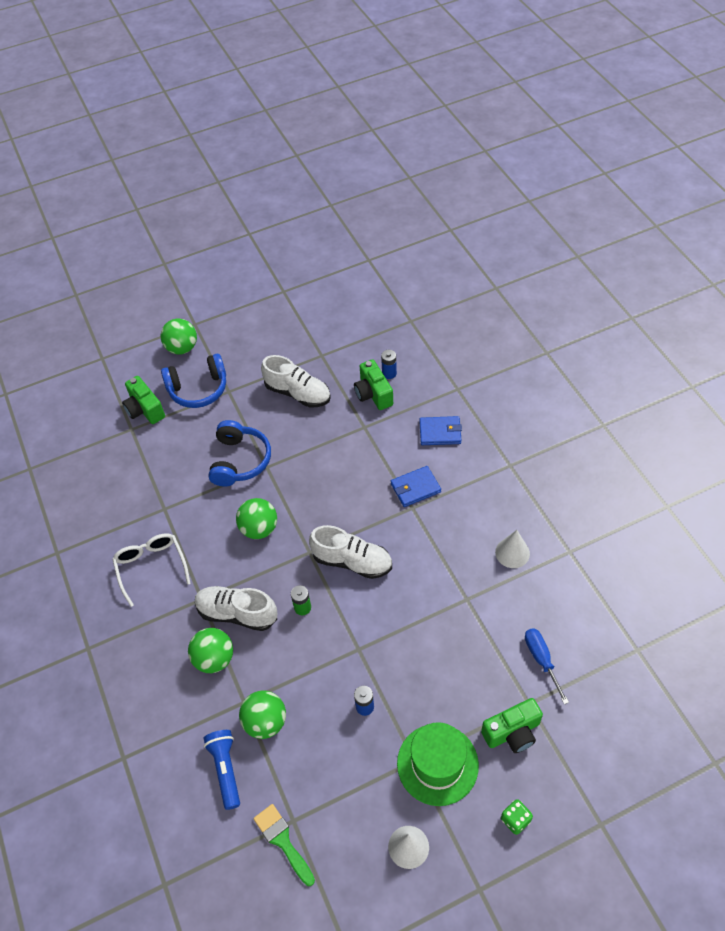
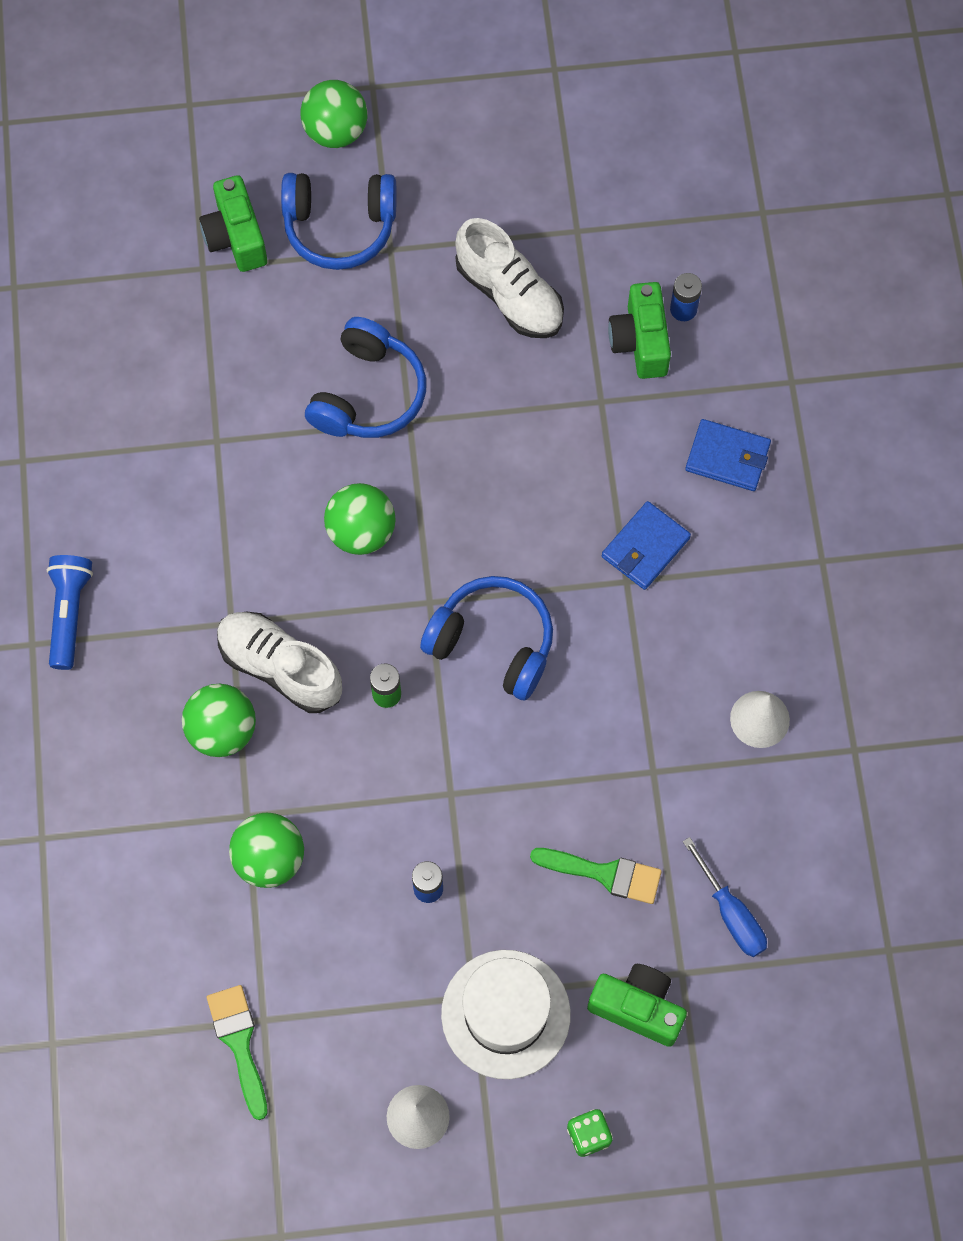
camera: 15 degrees right, 15 degrees up
(151, 567) = (167, 540): white glasses -> none
(226, 769) = (188, 910): blue flashlight -> blue flashlight (69, 614)
(352, 561) = (493, 642): white shoe -> blue headphones
(415, 488) = (645, 547): blue wallet -> blue wallet turned 45 degrees counterclockwise
(437, 764) = (505, 1014): green hat -> white hat
(462, 663) = (604, 874): none -> green brush
(512, 732) = (637, 1007): green camera -> green camera turned 150 degrees counterclockwise
(541, 660) = (730, 913): blue screwdriver -> blue screwdriver turned 150 degrees clockwise

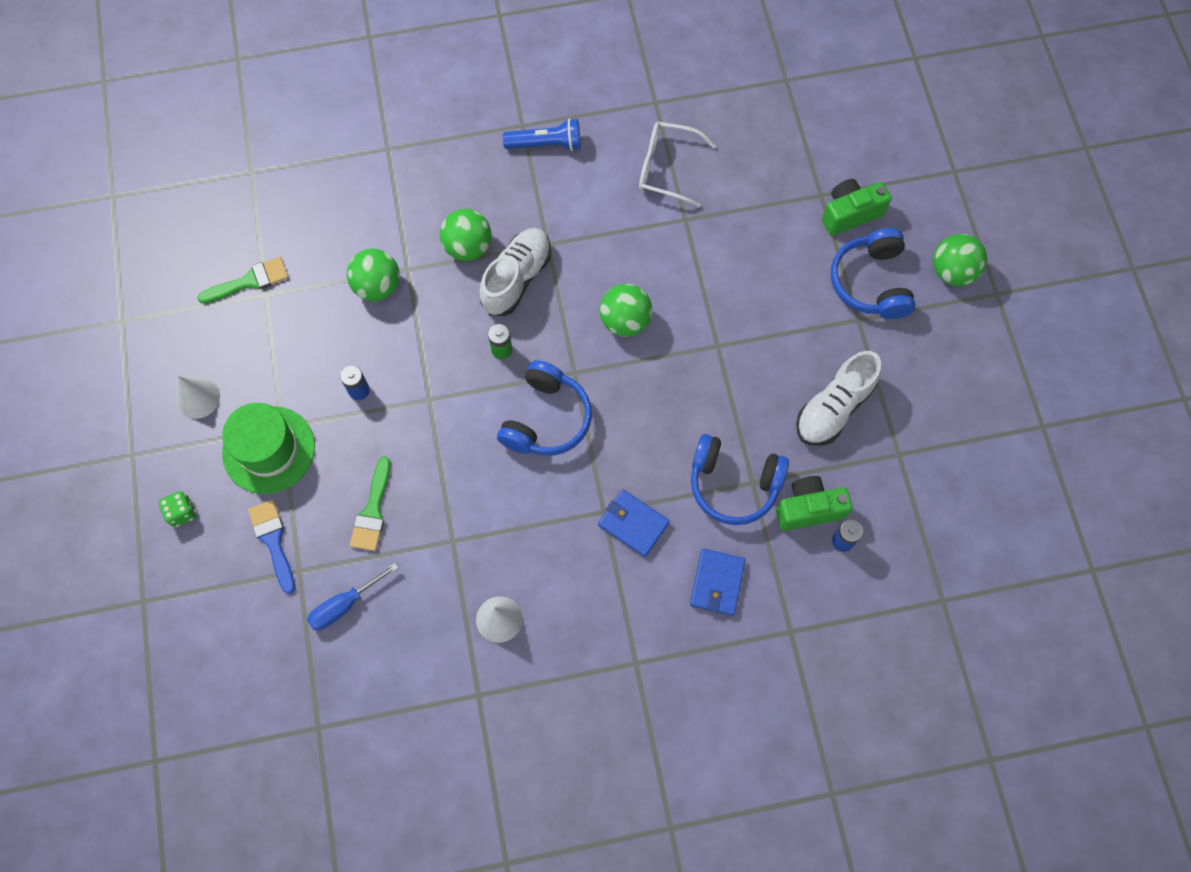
camera: 85 degrees right, 0 degrees up
(133, 456) = (667, 168): none -> white glasses
(368, 394) = (736, 315): blue headphones -> blue headphones (733, 484)
(505, 1014) = (269, 450): white hat -> green hat
(637, 1007) = (273, 541): green camera -> blue brush

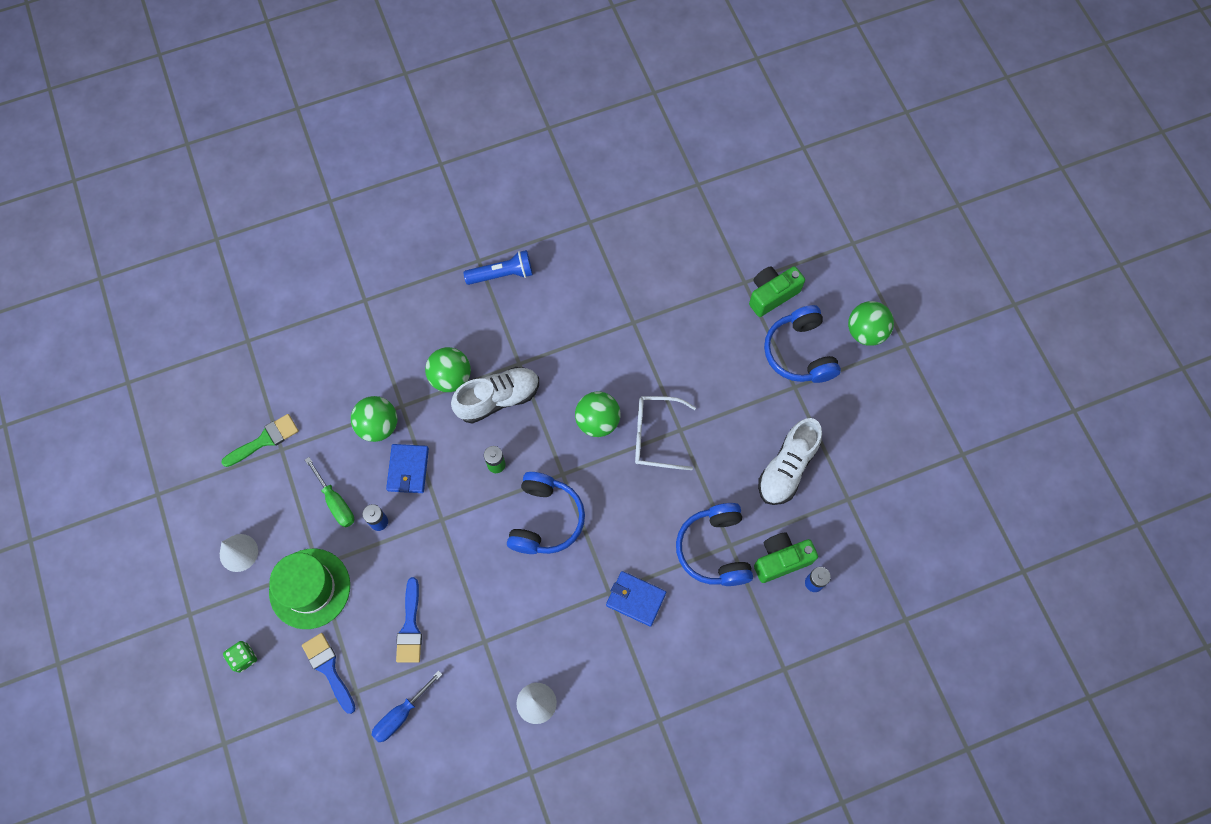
camera: 10 degrees left, 0 degrees up
(314, 360) = (335, 501): none -> green screwdriver
(372, 511) = (410, 627): green brush -> blue brush
(516, 278) = (498, 399): white shoe -> white shoe turned 45 degrees clockwise
(667, 168) = (610, 279): white glasses -> white glasses (656, 436)
(717, 583) = (715, 638): blue wallet -> blue wallet (408, 469)
(733, 484) = (714, 549): blue headphones -> blue headphones turned 75 degrees clockwise

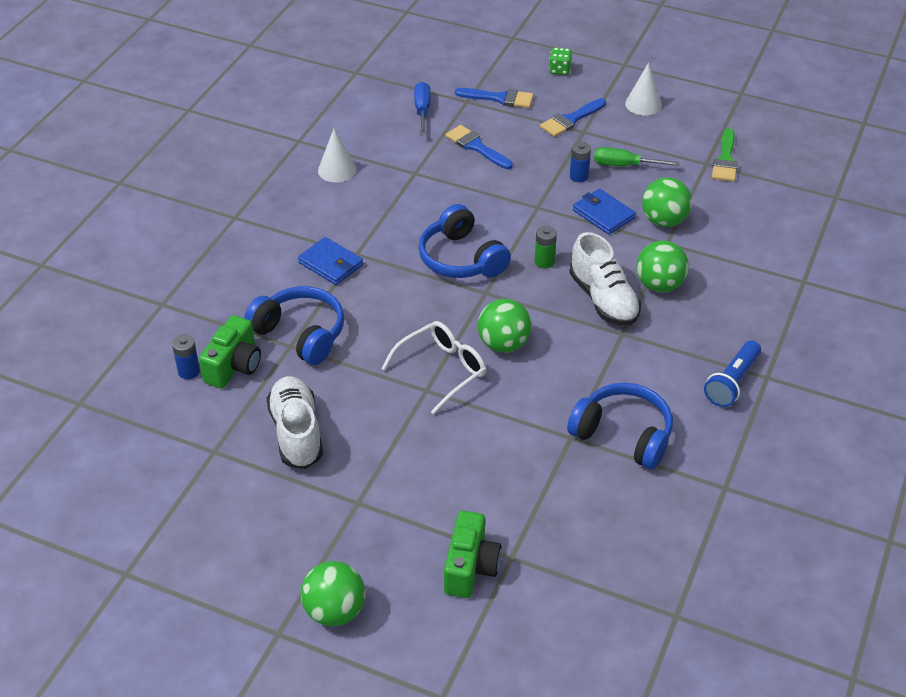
camera: 135 degrees right, 25 degrees down
(310, 588) = (570, 120): green hat -> blue brush
(498, 399) = (603, 299): white shoe -> white shoe turned 45 degrees counterclockwise
(635, 599) = (331, 264): blue wallet -> blue wallet turned 60 degrees clockwise
(799, 352) = (384, 536): blue headphones -> blue headphones (623, 435)

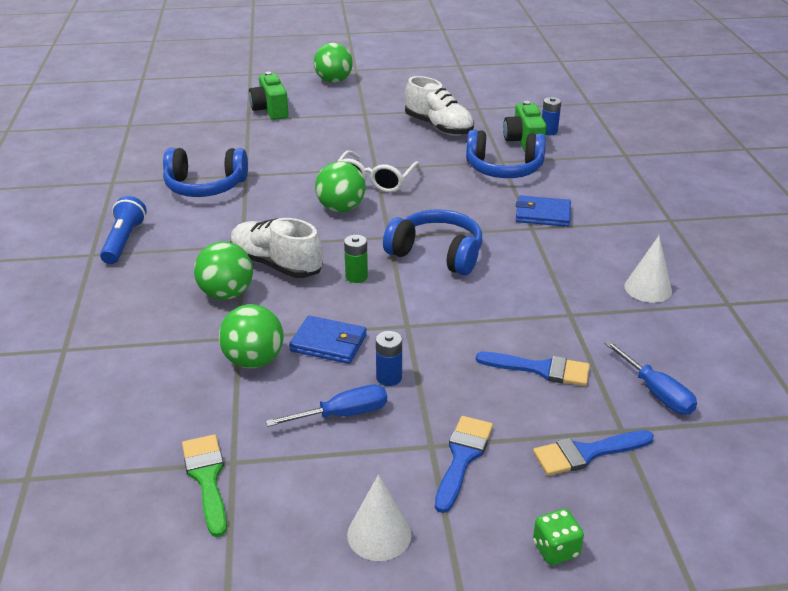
camera: 150 degrees right, 10 degrees down
(625, 165) = (342, 414): green screwdriver -> blue screwdriver

